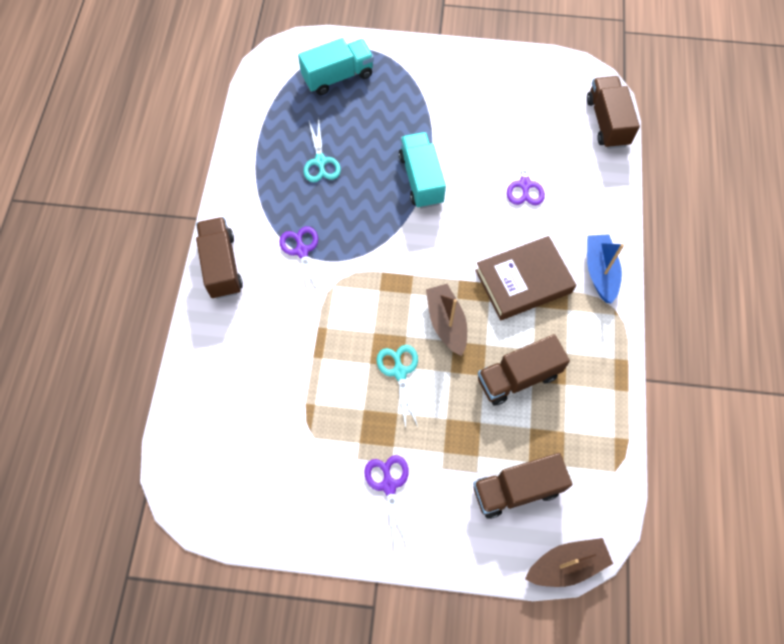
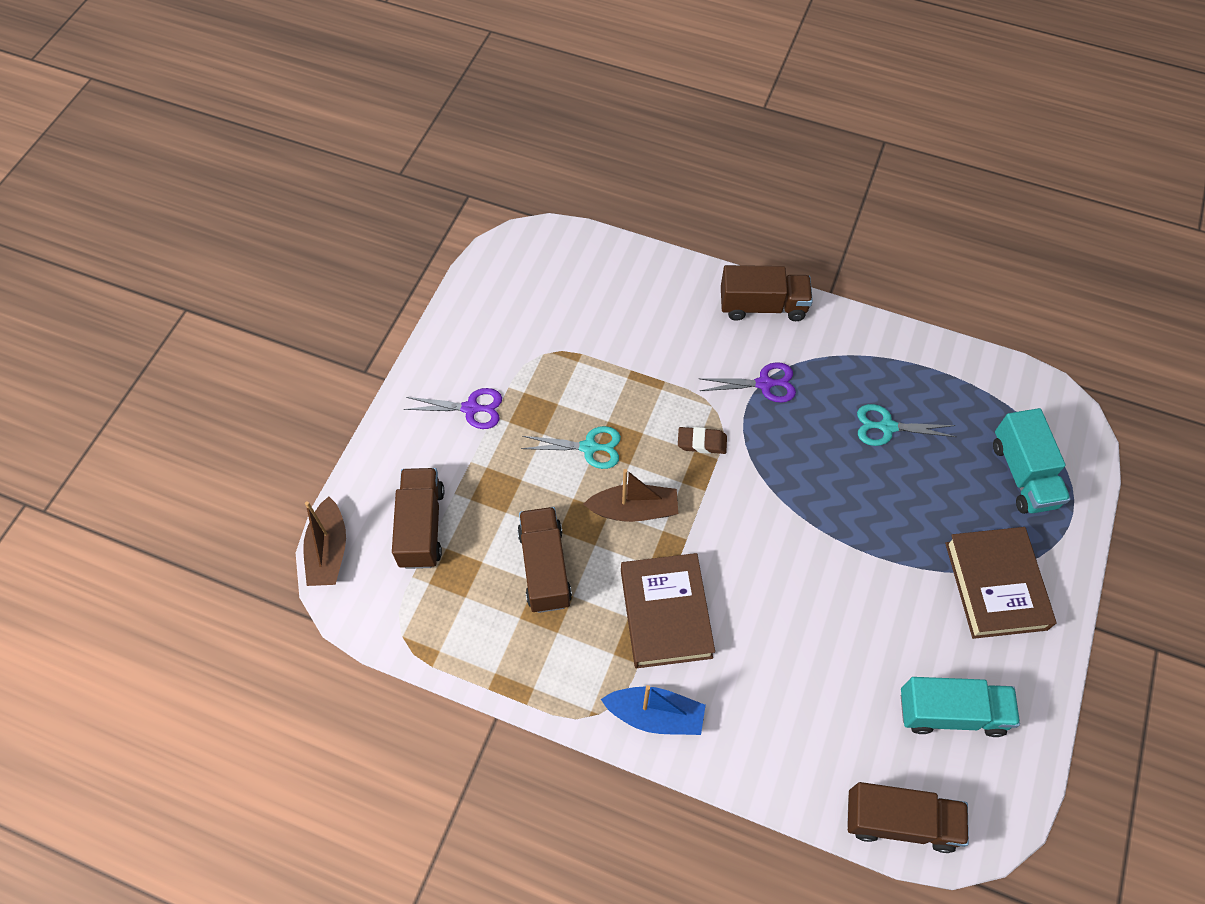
camera: 105 degrees right, 5 degrees down
(370, 286) = (702, 442): none -> brown eraser
(421, 179) = (841, 534): turquoise truck -> turquoise truck (951, 712)
(430, 86) = (995, 585): none -> brown book
(525, 185) = (809, 662): purple scissors -> none

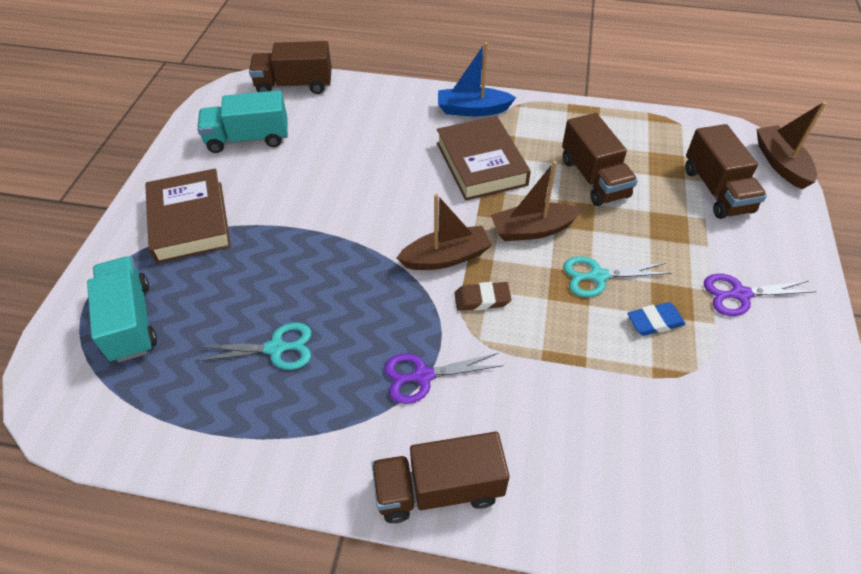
camera: 170 degrees right, 10 degrees down
(558, 397) = (655, 322): none -> blue eraser
(727, 492) = (446, 257): none -> brown boat

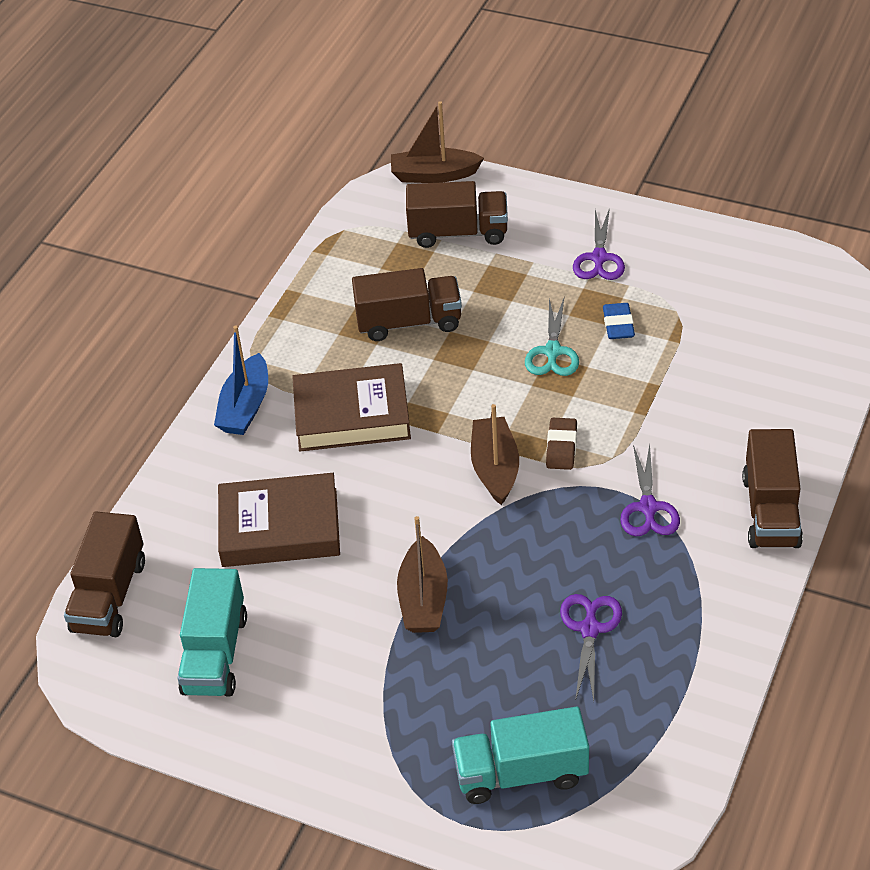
camera: 75 degrees left, 5 degrees down
(190, 221) = (364, 718): brown book -> brown book (280, 527)
(276, 348) = (589, 629): turquoise scissors -> purple scissors
(532, 230) = (474, 389): brown boat -> brown boat (423, 599)

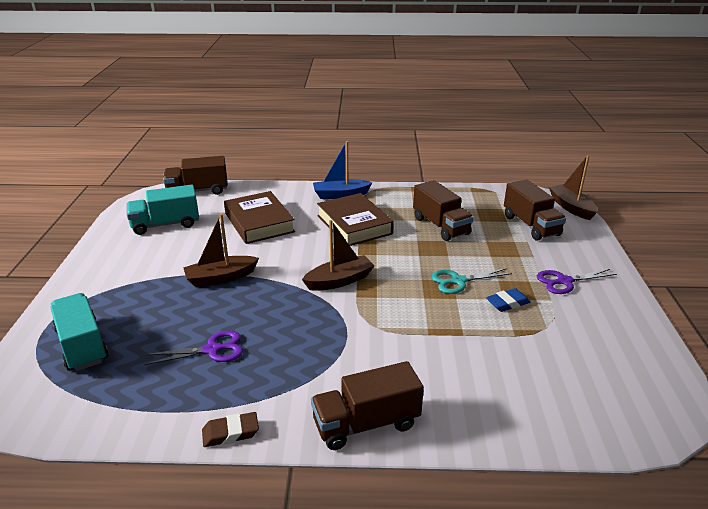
camera: 65 degrees right, 15 degrees down
(561, 447) = (373, 303): brown eraser -> brown eraser (230, 433)
(648, 507) = (337, 354): purple scissors -> none

